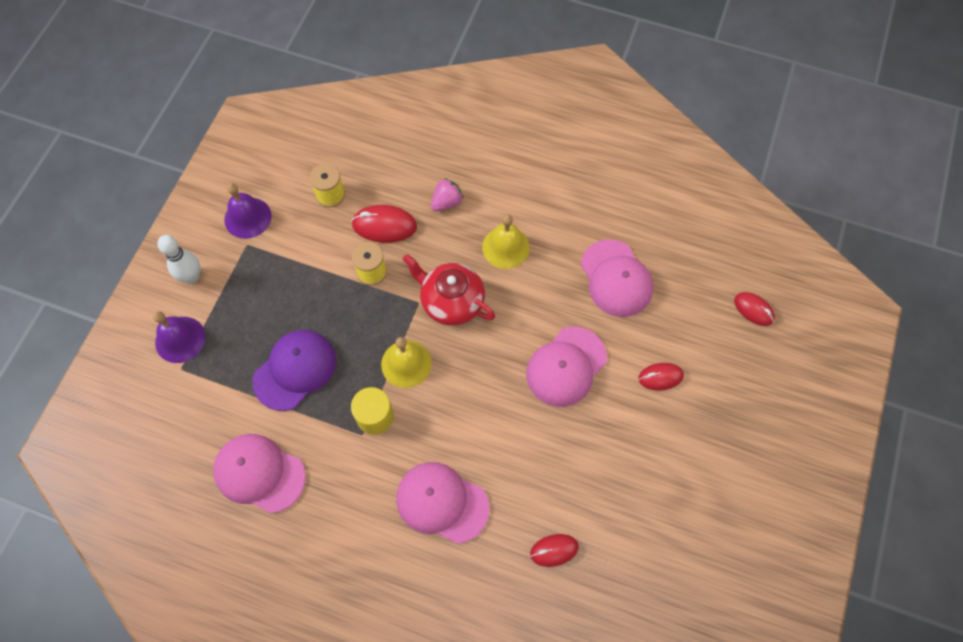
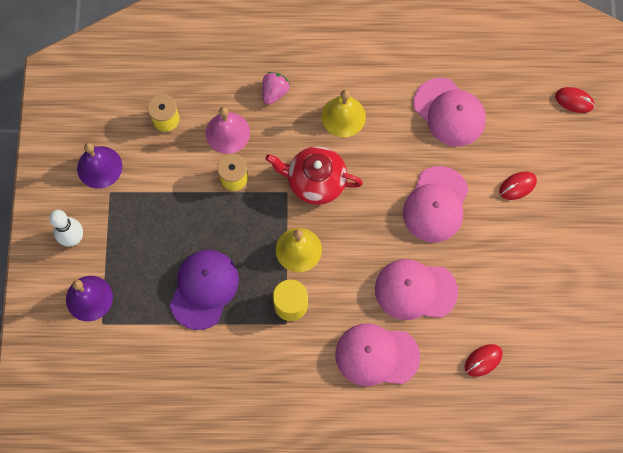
camera: 20 degrees left, 5 degrees up
(259, 473) = (212, 387): pink cap -> pink cap (415, 290)
(384, 225) = (227, 132): red mouse -> pink bell

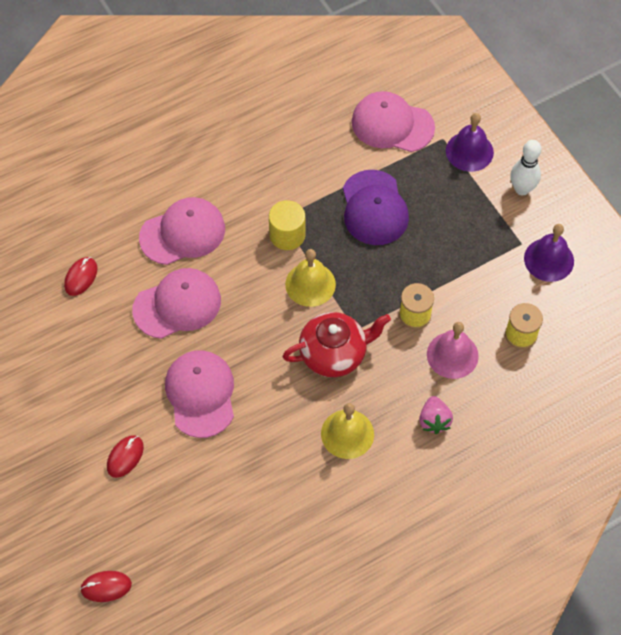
camera: 150 degrees right, 10 degrees down
(449, 112) = (238, 498): pink cap -> pink cap (392, 124)

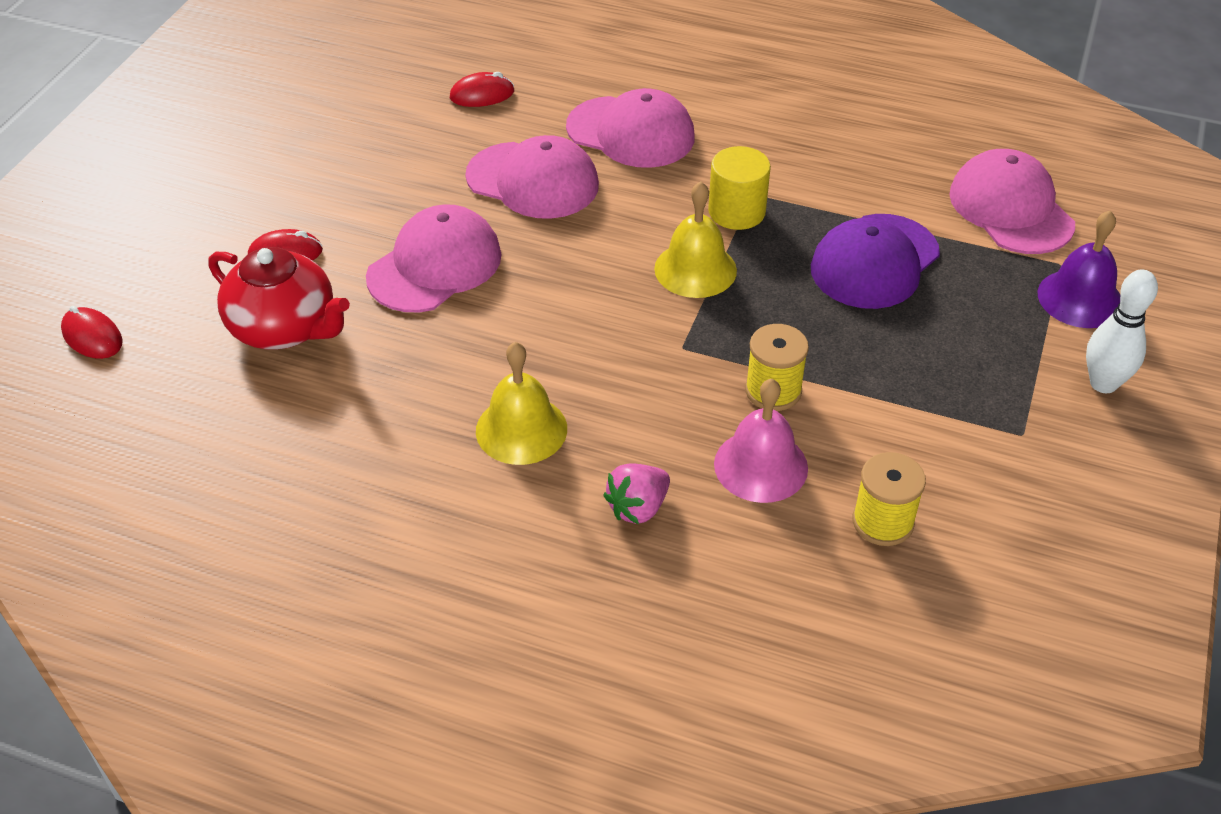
camera: 50 degrees right, 15 degrees down
(334, 354) = (624, 348): red teapot -> red teapot (285, 328)
(549, 259) = (1039, 480): purple bell -> none

